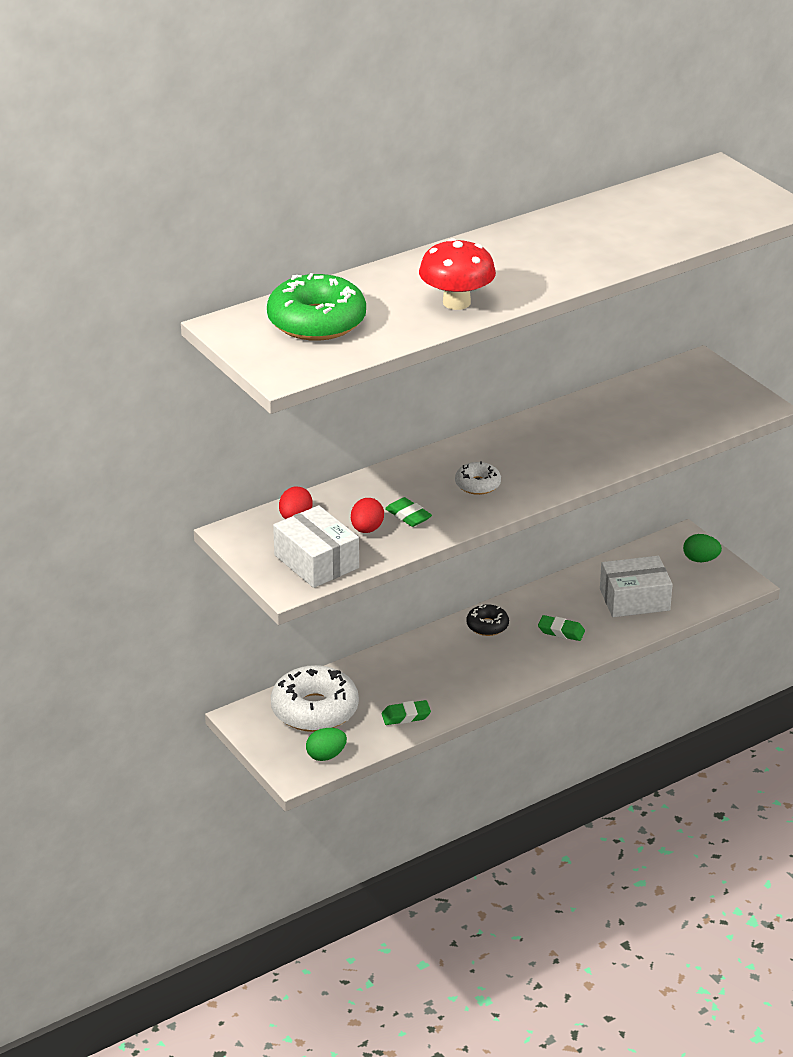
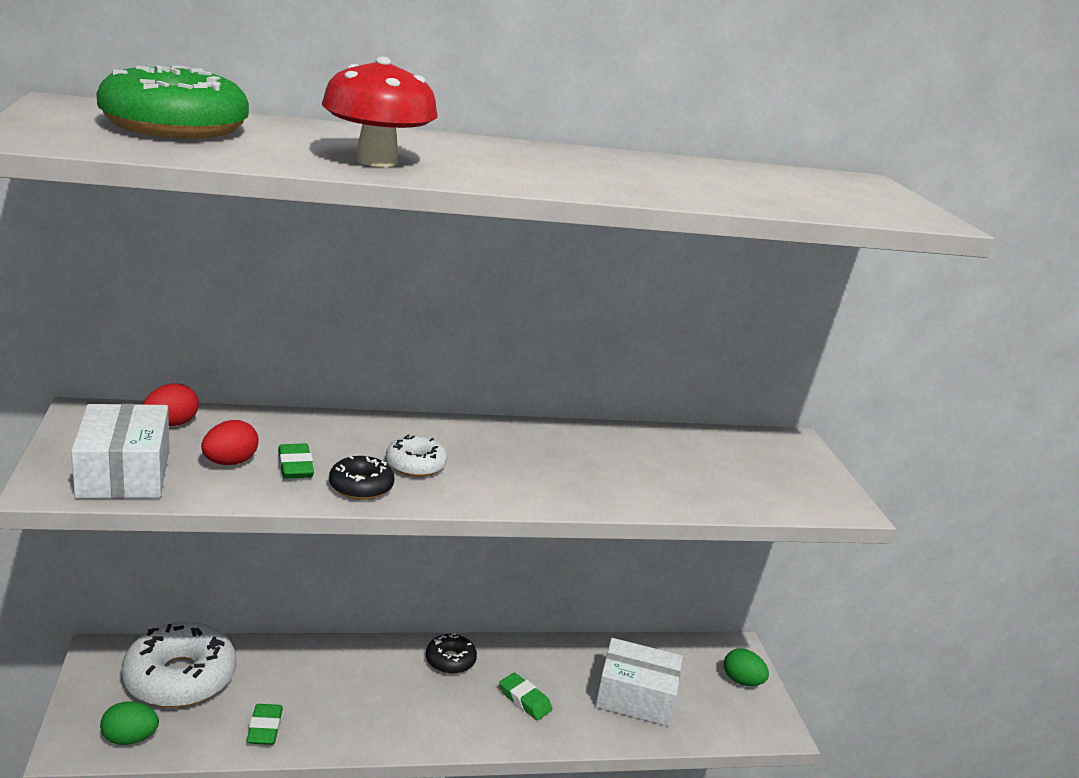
camera: 20 degrees right, 10 degrees down
(406, 716) = (264, 728): green eraser -> green eraser turned 75 degrees clockwise
(462, 513) = (361, 486): none -> black donut

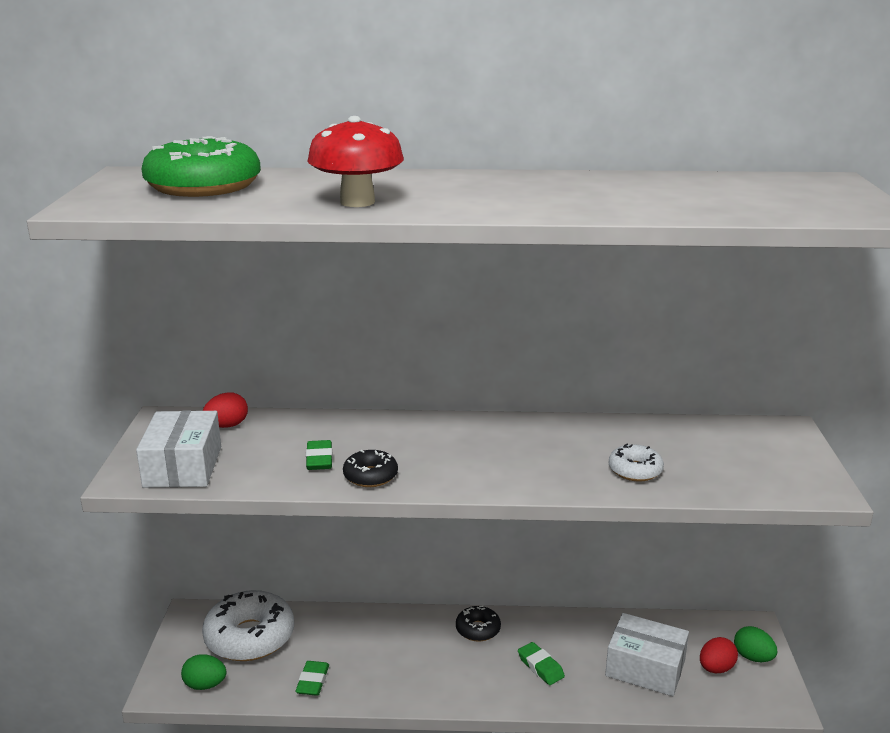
camera: 15 degrees right, 0 degrees up
(230, 462) = (267, 457): red egg -> red egg (716, 668)
(415, 465) = (421, 457): white donut -> white donut (635, 470)

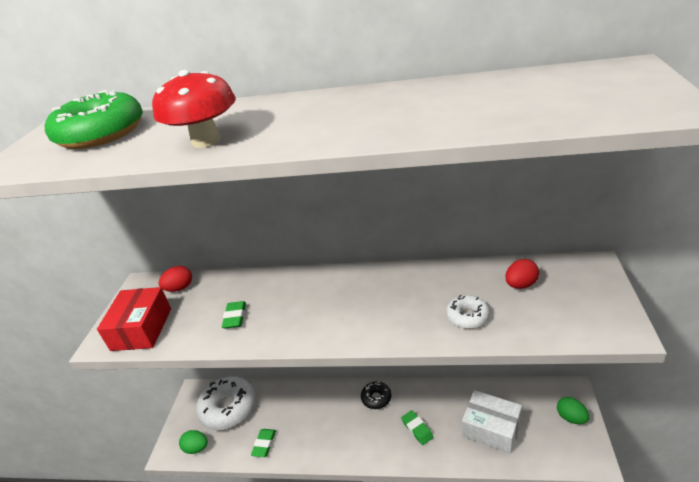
camera: 10 degrees right, 10 degrees up
(183, 466) = (142, 329): white box -> red box
(370, 476) = (268, 332): black donut -> none
(716, 668) = (543, 428): red egg -> red egg (521, 285)

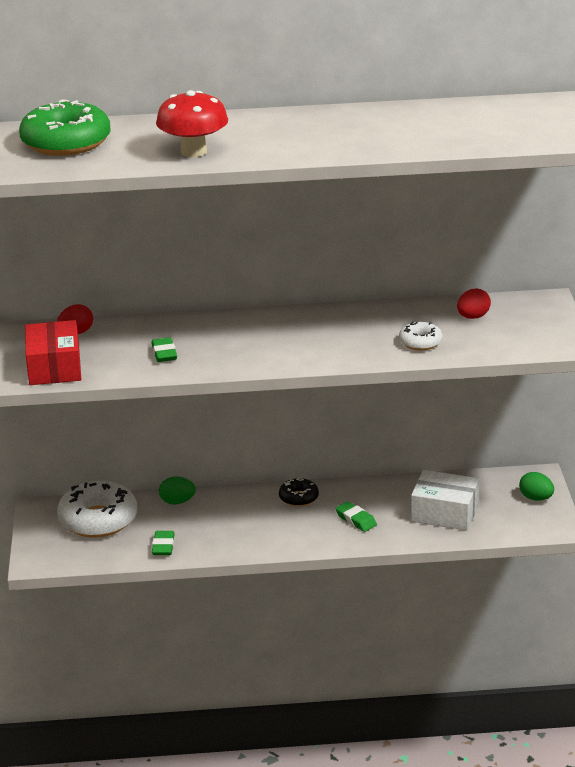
camera: 15 degrees left, 5 degrees down
(196, 448) = (71, 556): green egg -> green egg (177, 502)

